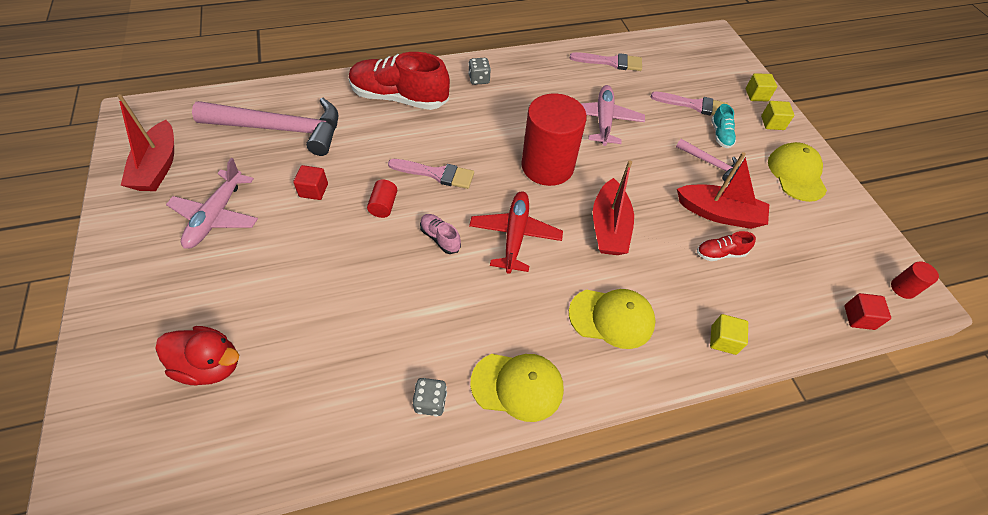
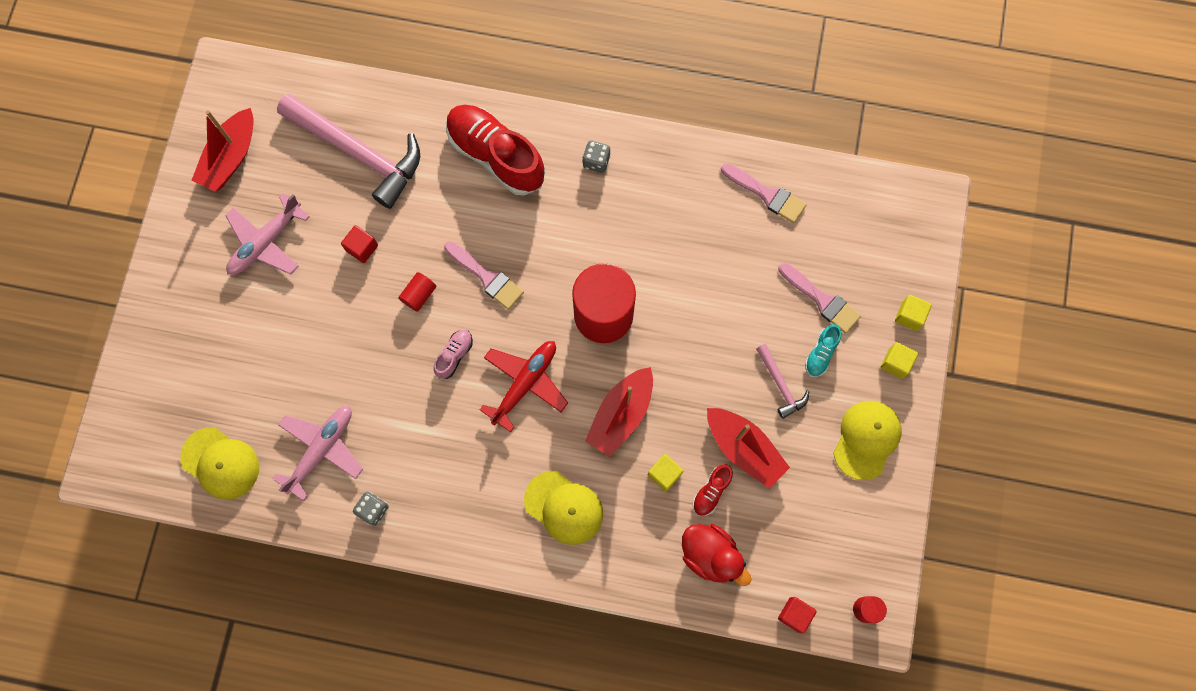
camera: 30 degrees right, 20 degrees up
(210, 365) = (218, 397): red duck -> red duck (710, 555)
(440, 238) = (454, 355): pink shoe -> pink shoe turned 45 degrees clockwise
(517, 386) = (448, 529): yellow cap -> yellow cap (220, 463)
(603, 120) = (701, 279): pink plane -> pink plane (321, 449)
(720, 253) = (711, 491): red shoe -> red shoe turned 75 degrees counterclockwise
(723, 340) = (649, 574): yellow cube -> yellow cube (664, 474)

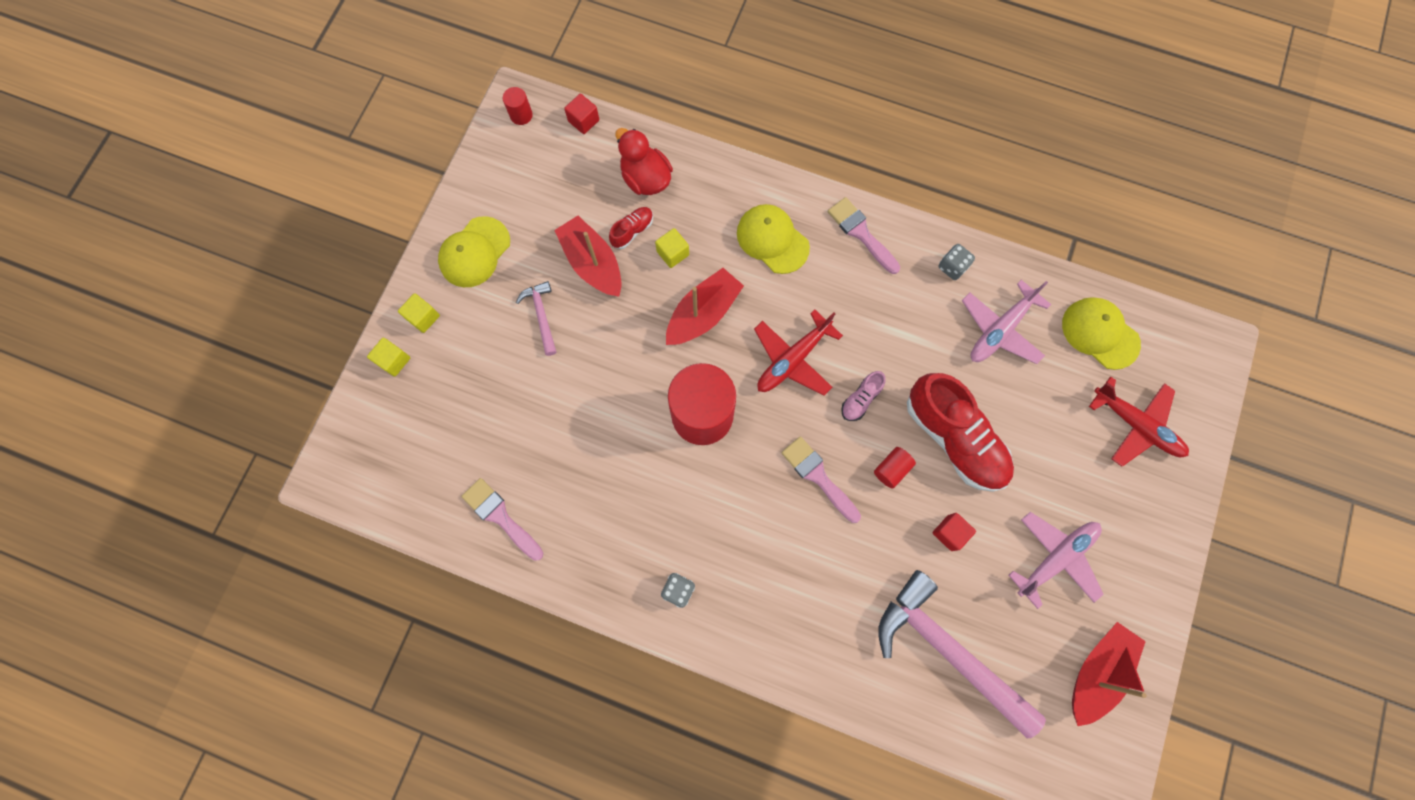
camera: 170 degrees left, 0 degrees up
(187, 375) = (1136, 425): none -> red plane
(496, 156) = (790, 617): red shoe -> red shoe (954, 438)
(821, 354) = (493, 338): turquoise shoe -> none
(822, 300) = (476, 391): pink brush -> pink brush (861, 233)

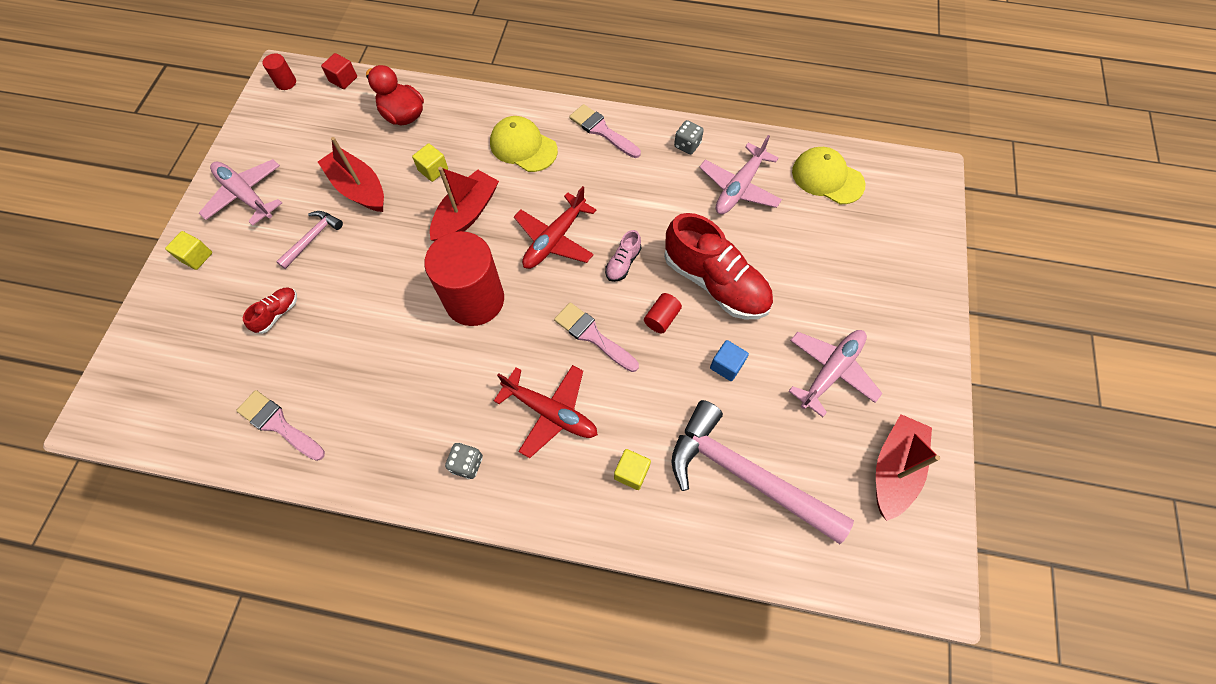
camera: 10 degrees left, 10 degrees down
(394, 360) = (167, 298): yellow cube -> yellow cube (631, 472)
(474, 252) = (245, 195): yellow cap -> pink plane
(542, 316) = (312, 238): pink hammer -> pink hammer turned 60 degrees clockwise
(632, 231) = (394, 157): red shoe -> red shoe (277, 313)
(949, 533) = (726, 365): red cube -> blue cube
(1136, 425) = (877, 246): red plane -> red plane (551, 412)

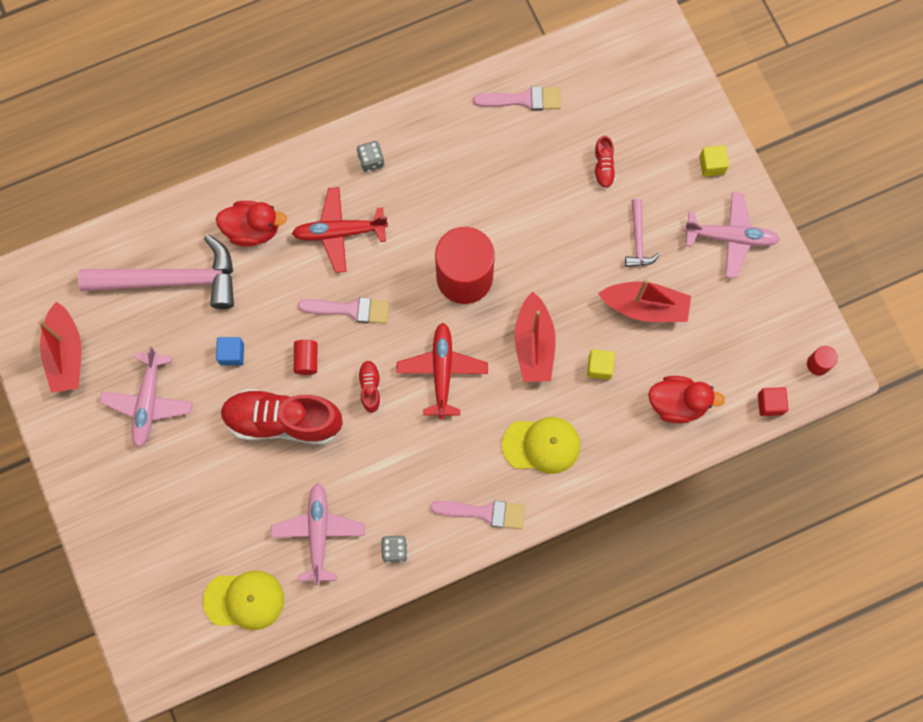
camera: 145 degrees right, 10 degrees up
(623, 263) = (370, 388): pink shoe -> red shoe
(631, 472) = (253, 229): yellow cube -> red duck

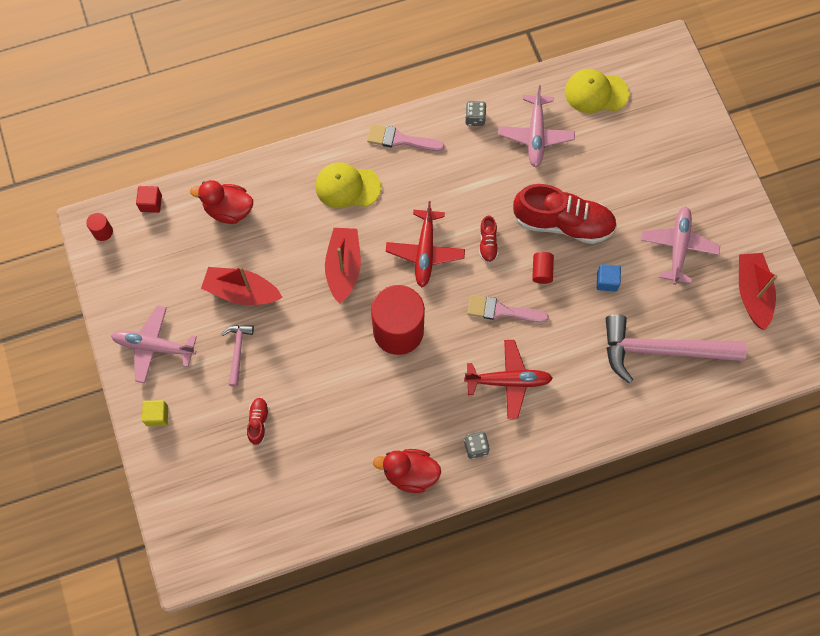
camera: 175 degrees left, 5 degrees down
(253, 229) = (588, 390): red duck -> red duck (410, 473)
(523, 100) = (325, 497): pink brush -> none
(599, 367) = (289, 244): yellow cube -> none

